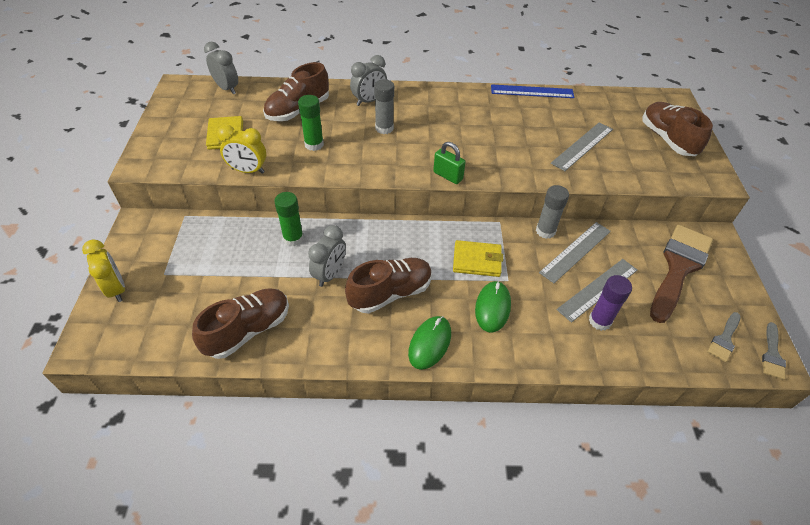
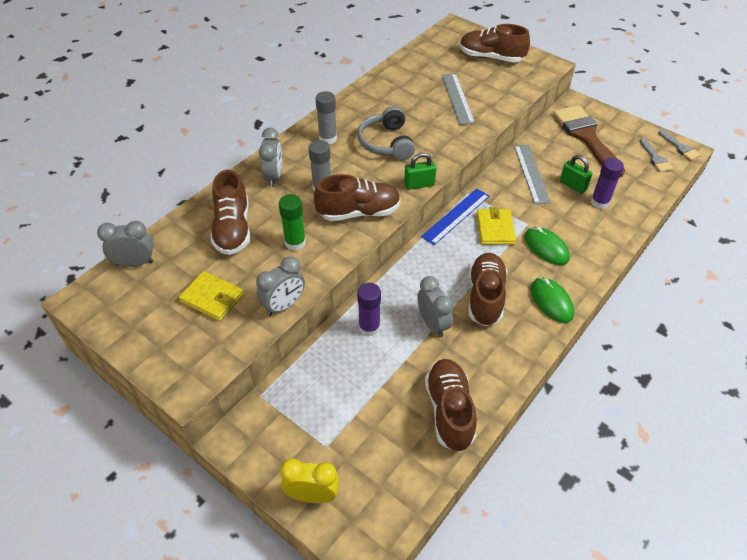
camera: 50 degrees left, 0 degrees up
(248, 171) = (284, 305): yellow clock -> grey clock
(293, 238) = (369, 327): green glue stick -> purple glue stick
(379, 159) = (358, 212): none -> brown shoe
(473, 135) = (386, 143): none -> grey headphones
(477, 260) = (495, 229): yellow wallet -> yellow wallet turned 45 degrees counterclockwise
(532, 91) = (369, 83): blue ruler -> blue ruler (455, 216)
(545, 231) = (499, 175): grey glue stick -> grey glue stick (328, 138)
(597, 289) = (573, 185): grey ruler -> green padlock

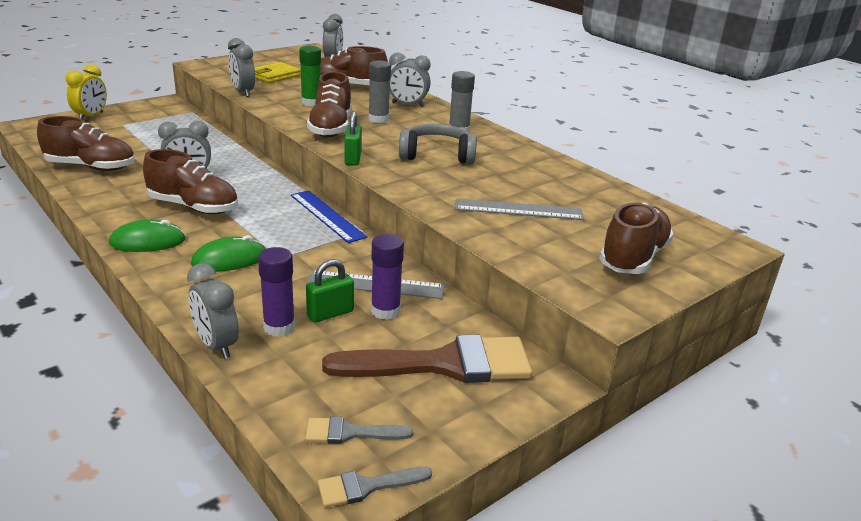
camera: 100 degrees right, 20 degrees down
(369, 327) = (214, 152): purple glue stick -> purple glue stick (385, 311)
(495, 229) = (288, 234): yellow wallet -> none
(633, 222) = (216, 345): none -> grey clock

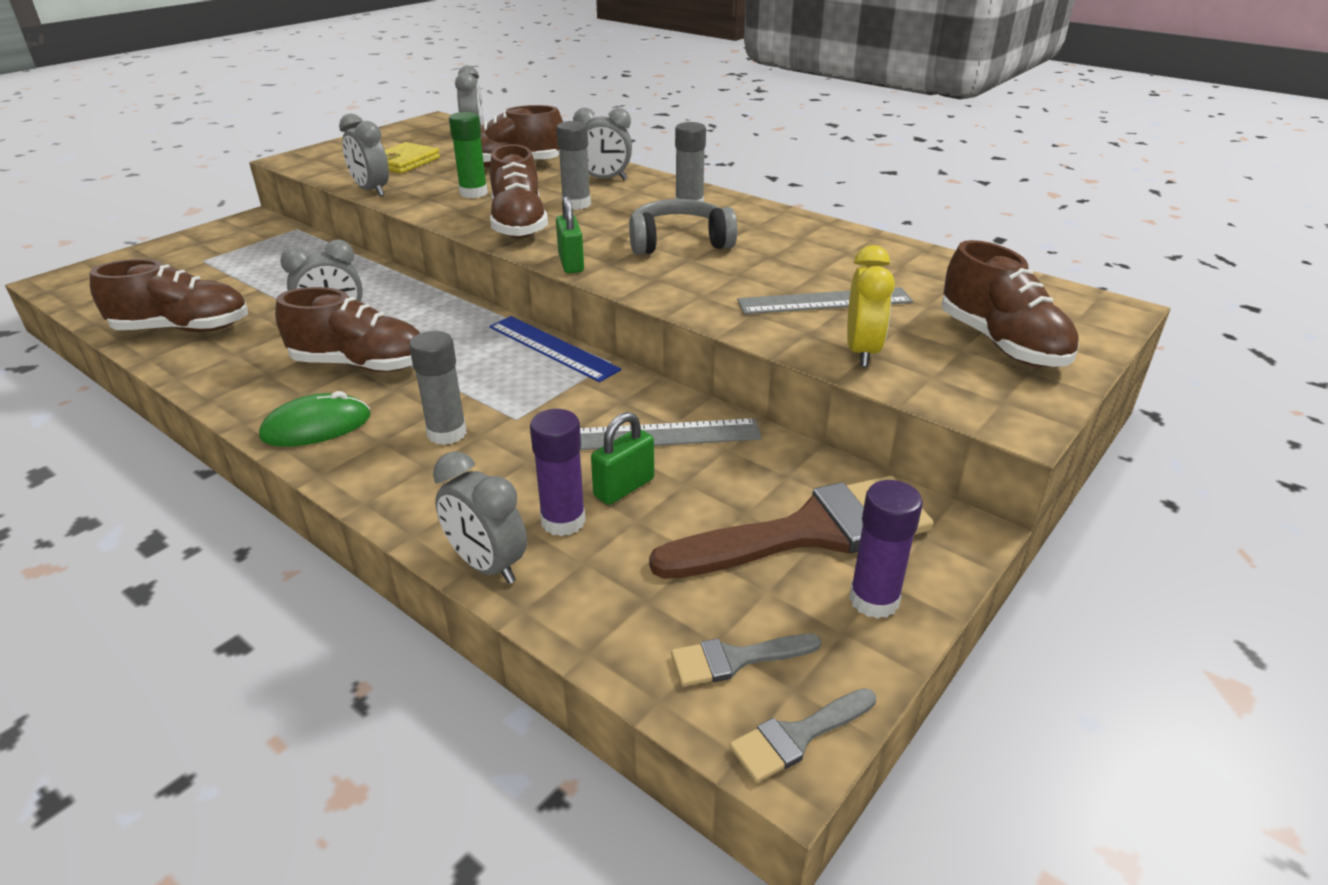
camera: 10 degrees left, 5 degrees up
(91, 116) = (151, 255): yellow clock -> yellow clock (862, 352)
(229, 259) = (447, 433): green mouse -> grey glue stick
(385, 311) = (696, 470): purple glue stick -> purple glue stick (874, 600)
(633, 258) = (1001, 344): brown shoe -> brown shoe turned 135 degrees clockwise

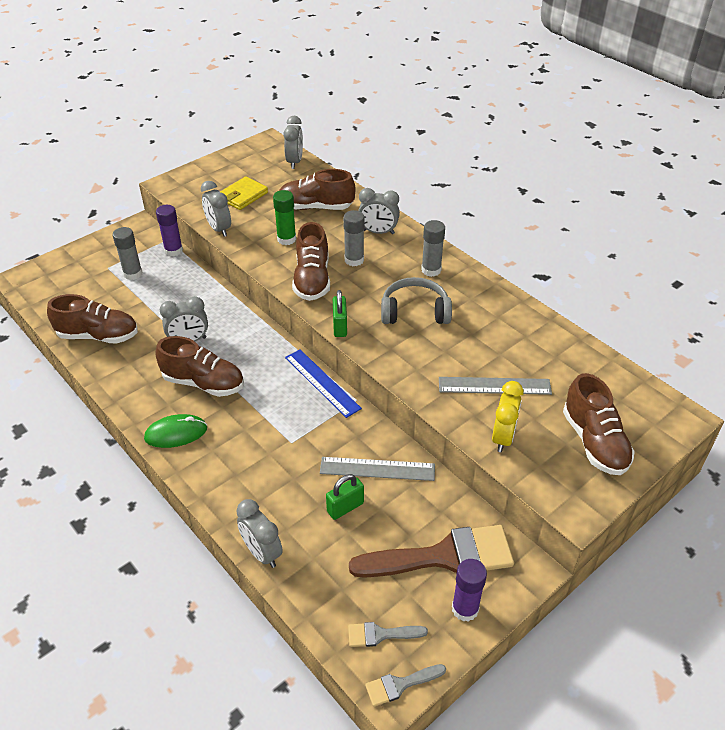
camera: 10 degrees right, 10 degrees up
(447, 433) = (250, 449): grey glue stick -> grey glue stick (133, 274)
(563, 521) = (307, 527): purple glue stick -> purple glue stick (173, 250)

